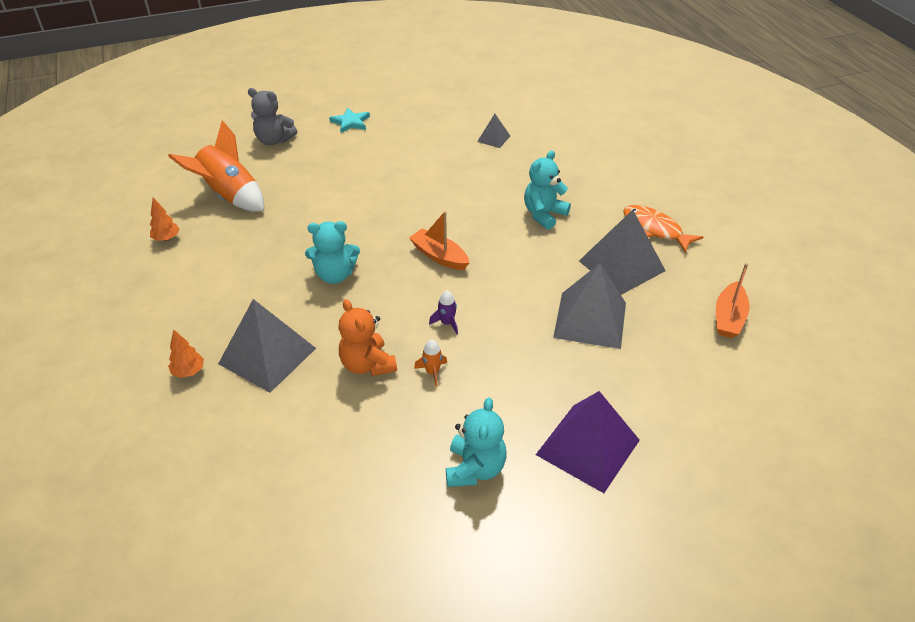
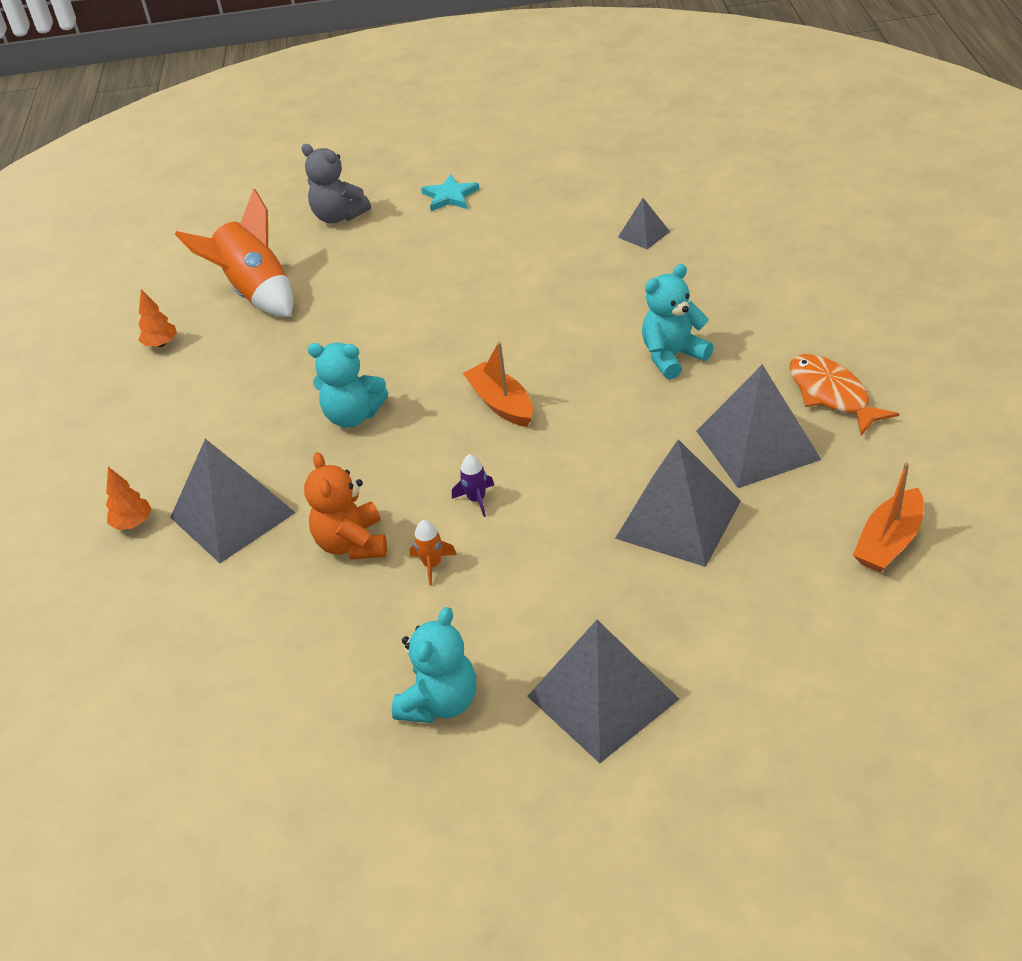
camera: 20 degrees right, 0 degrees up
(588, 447) = (602, 697): purple pyramid -> grey pyramid

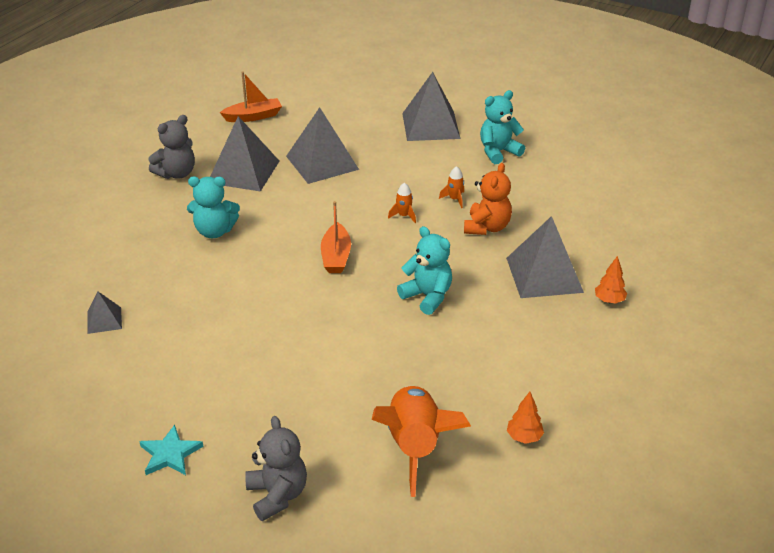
camera: 150 degrees left, 5 degrees down
(476, 499) = (403, 216): purple rocket -> orange rocket
(831, 394) = (176, 173): orange fish -> grey teddy bear

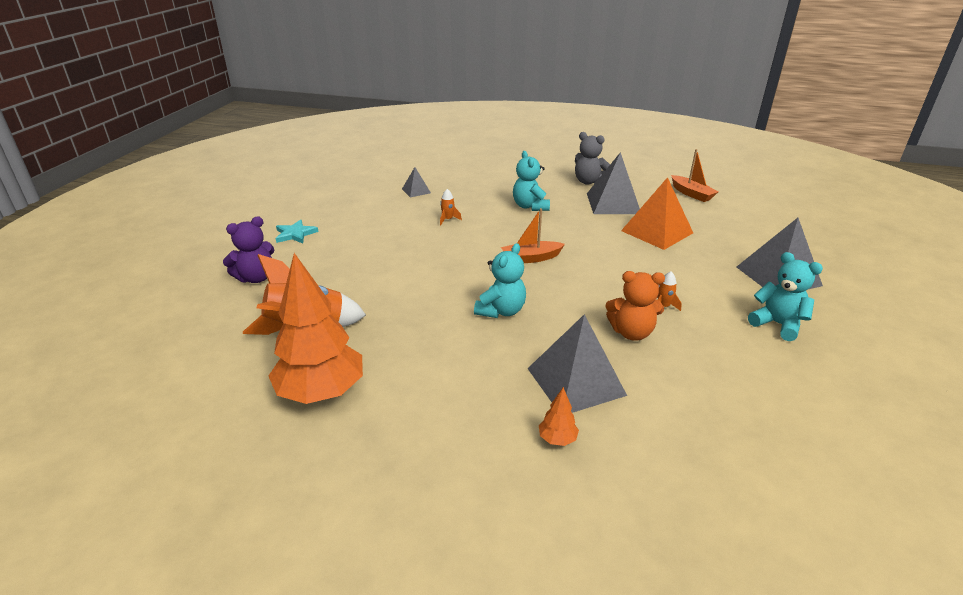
camera: 75 degrees right, 5 degrees down
(277, 495) = (256, 278): grey teddy bear -> purple teddy bear
(322, 162) = (657, 232): grey pyramid -> orange pyramid
(403, 216) = (612, 282): orange rocket -> orange rocket (448, 219)
(524, 437) = (321, 392): orange tree -> orange tree, size x2.47

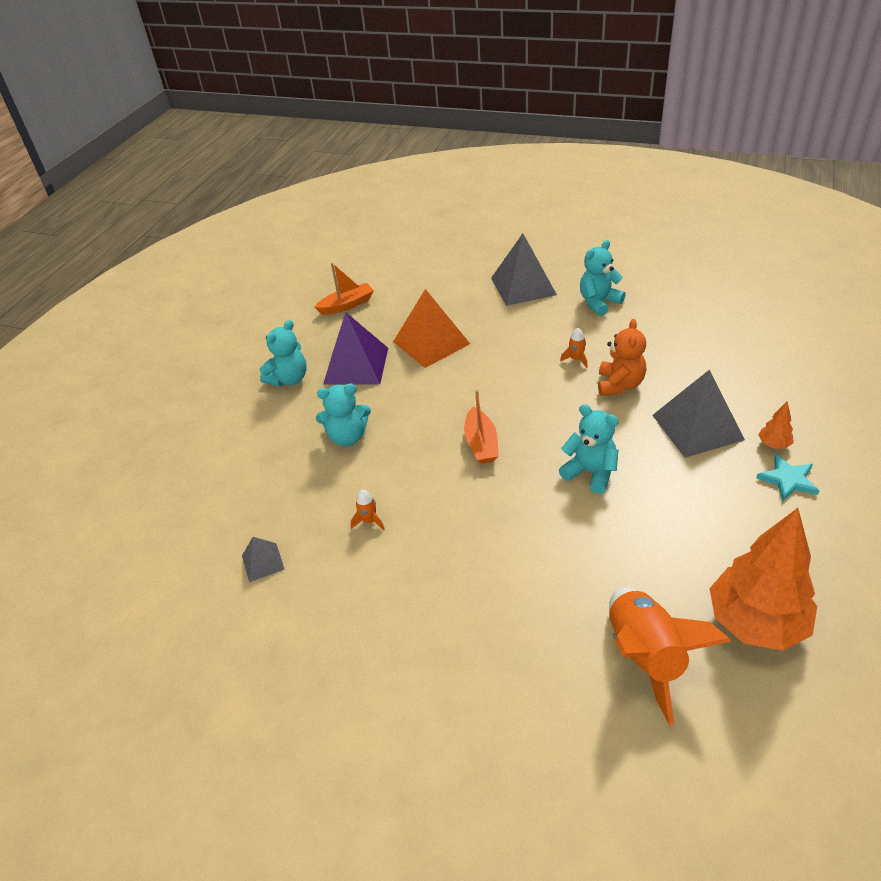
camera: 80 degrees left, 10 degrees up
(256, 278) = (520, 750): purple teddy bear -> none
(295, 234) = (384, 718): turquoise star -> turquoise star (788, 480)
(588, 181) = (289, 379): grey teddy bear -> turquoise teddy bear
(613, 203) = (356, 365): grey pyramid -> purple pyramid

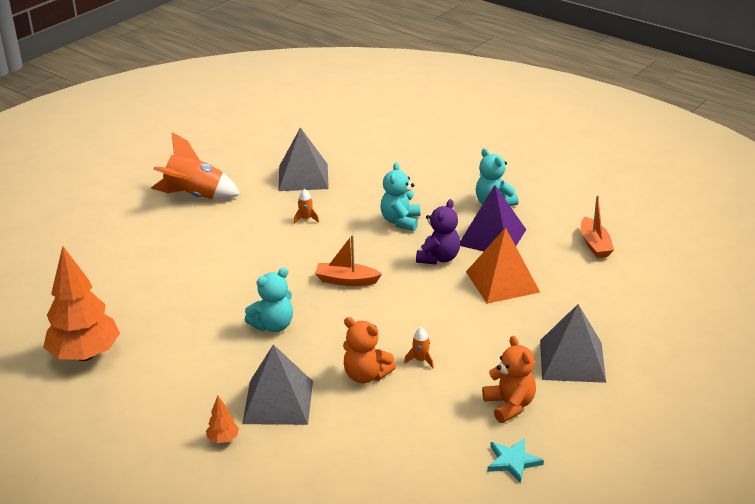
camera: 105 degrees right, 10 degrees down
(262, 562) = (303, 177): grey pyramid -> grey pyramid, size x2.01
(409, 390) = (438, 258): none -> purple teddy bear
(599, 302) = (509, 405): turquoise teddy bear -> orange teddy bear
(645, 656) = (107, 301): orange rocket -> orange rocket (195, 196)
(788, 480) = (180, 428): turquoise star -> turquoise star (513, 461)

